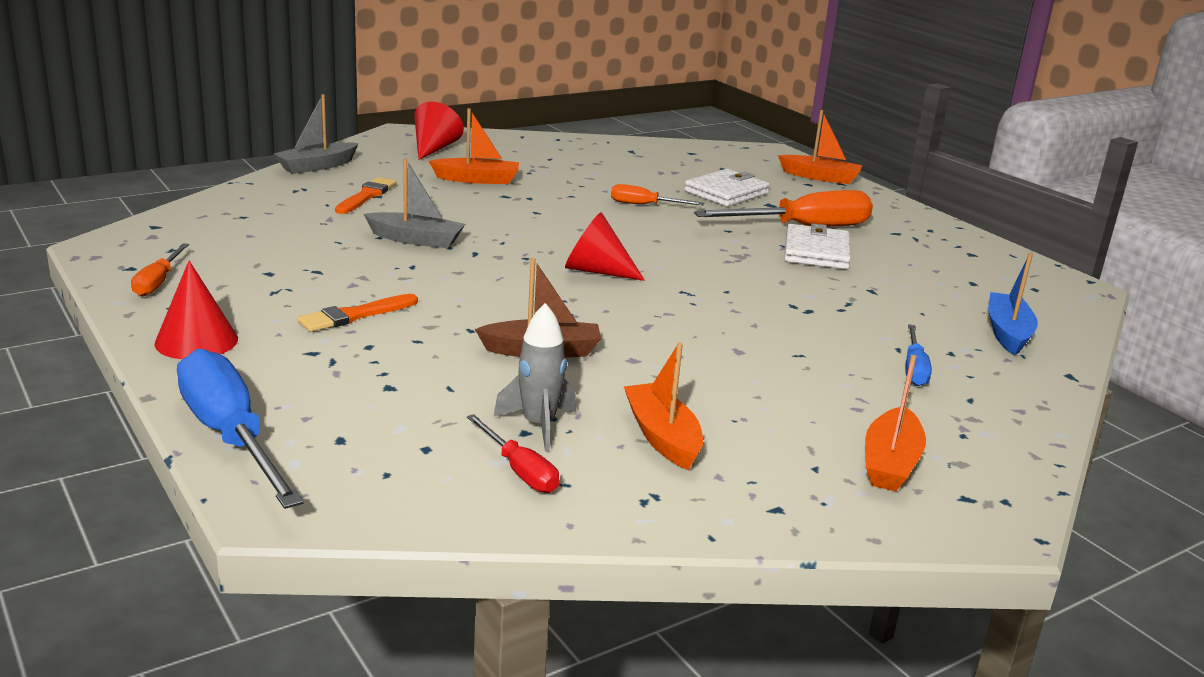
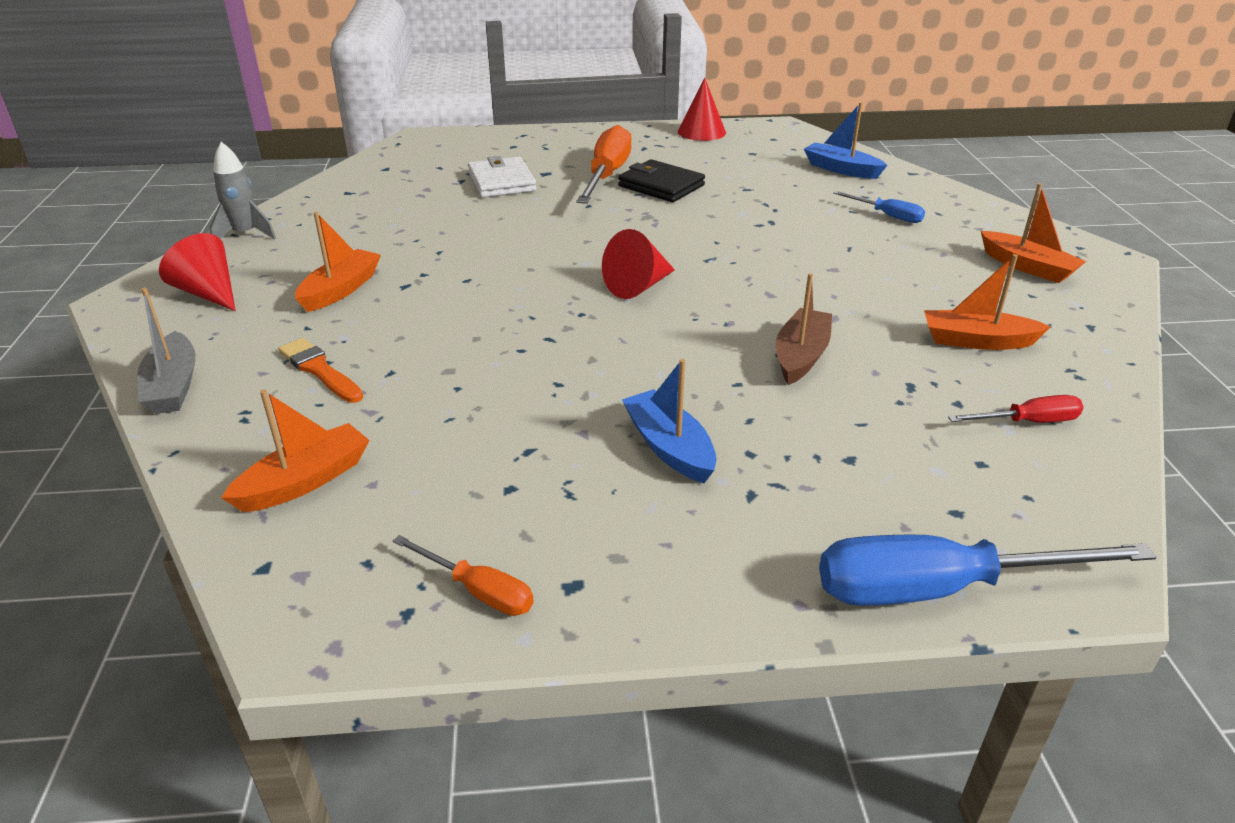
camera: 60 degrees left, 10 degrees up
(196, 341) = (684, 580): red cone -> red cone (701, 132)
(354, 315) = (669, 447): orange brush -> blue boat
(416, 240) = (486, 365): grey boat -> none
(538, 425) = (947, 393): grey rocket -> grey rocket (245, 234)
(644, 205) = (498, 224): orange screwdriver -> none
(816, 252) = (661, 186): white wallet -> black wallet
(820, 177) = (503, 137): orange boat -> orange boat (305, 481)

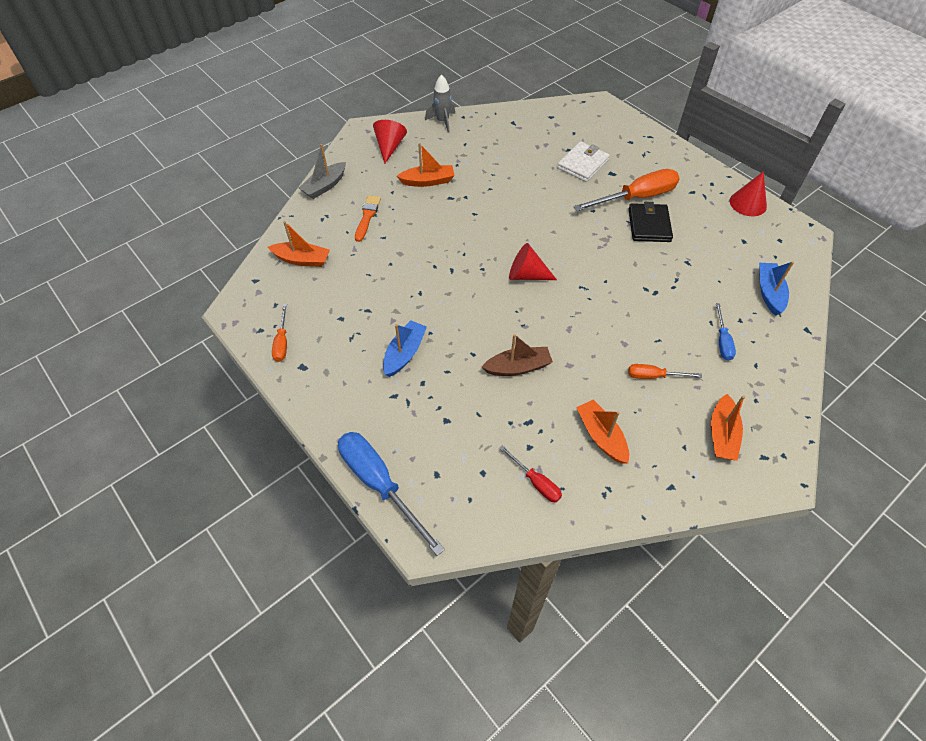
camera: 55 degrees right, 20 degrees up
(904, 271) = (653, 376): none -> orange screwdriver

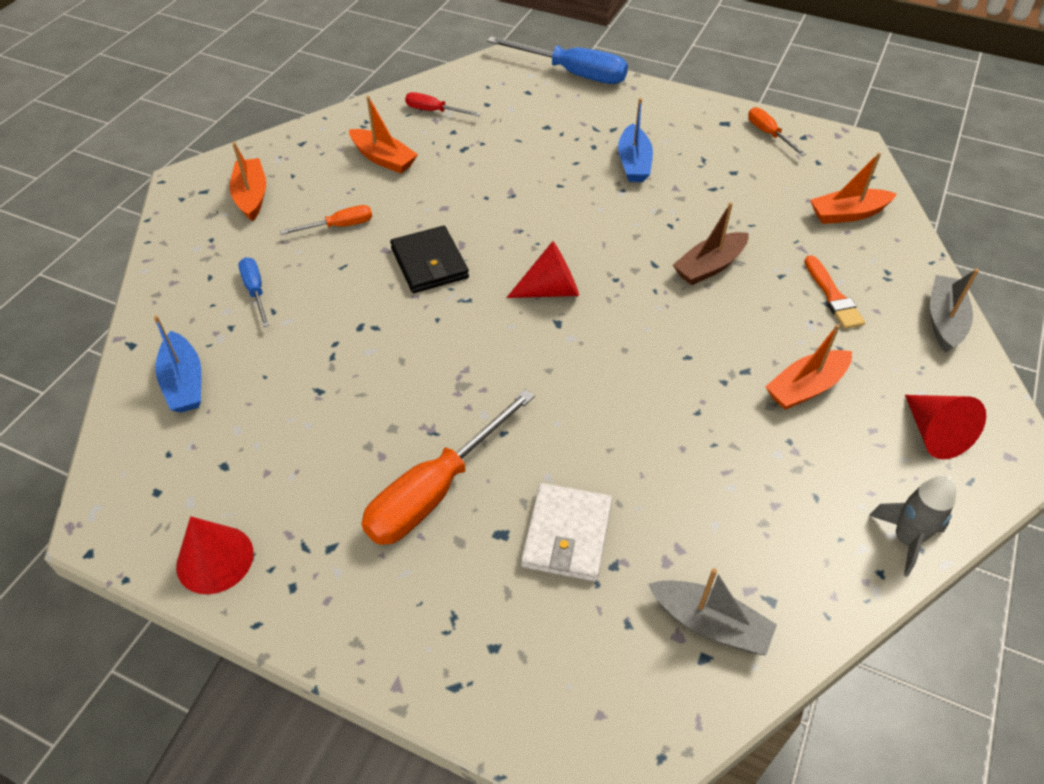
camera: 155 degrees right, 5 degrees down
(518, 367) = (501, 188): brown boat -> brown boat (709, 266)
(542, 123) = (710, 624): none -> grey boat
(649, 225) = (397, 437): black wallet -> black wallet (429, 263)

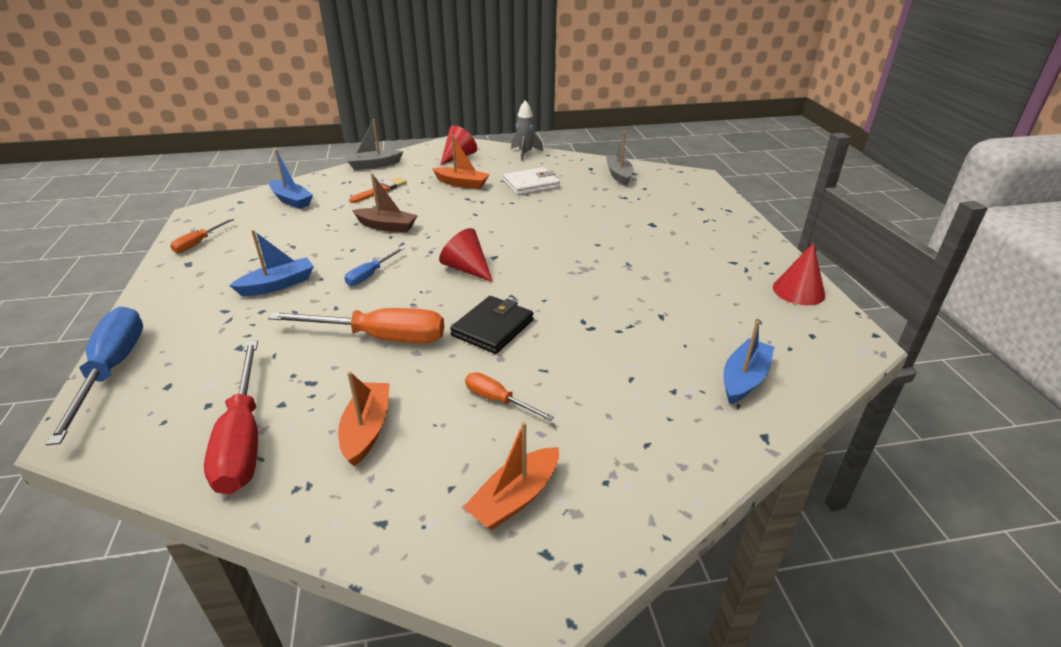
camera: 125 degrees left, 15 degrees down
(255, 291) = (625, 402): blue screwdriver -> blue screwdriver (370, 275)
(434, 111) = (243, 439): red screwdriver -> red screwdriver, size x1.95
(435, 490) = (659, 248): orange screwdriver -> orange screwdriver (380, 337)
(567, 535) = (627, 210): white wallet -> white wallet (531, 184)
(847, 214) = (291, 200): orange boat -> blue boat

